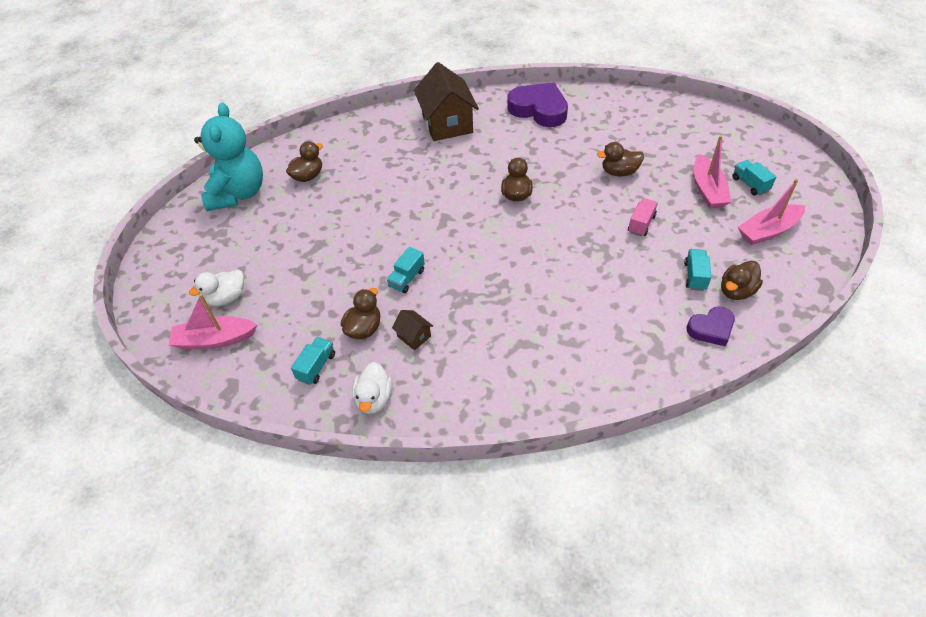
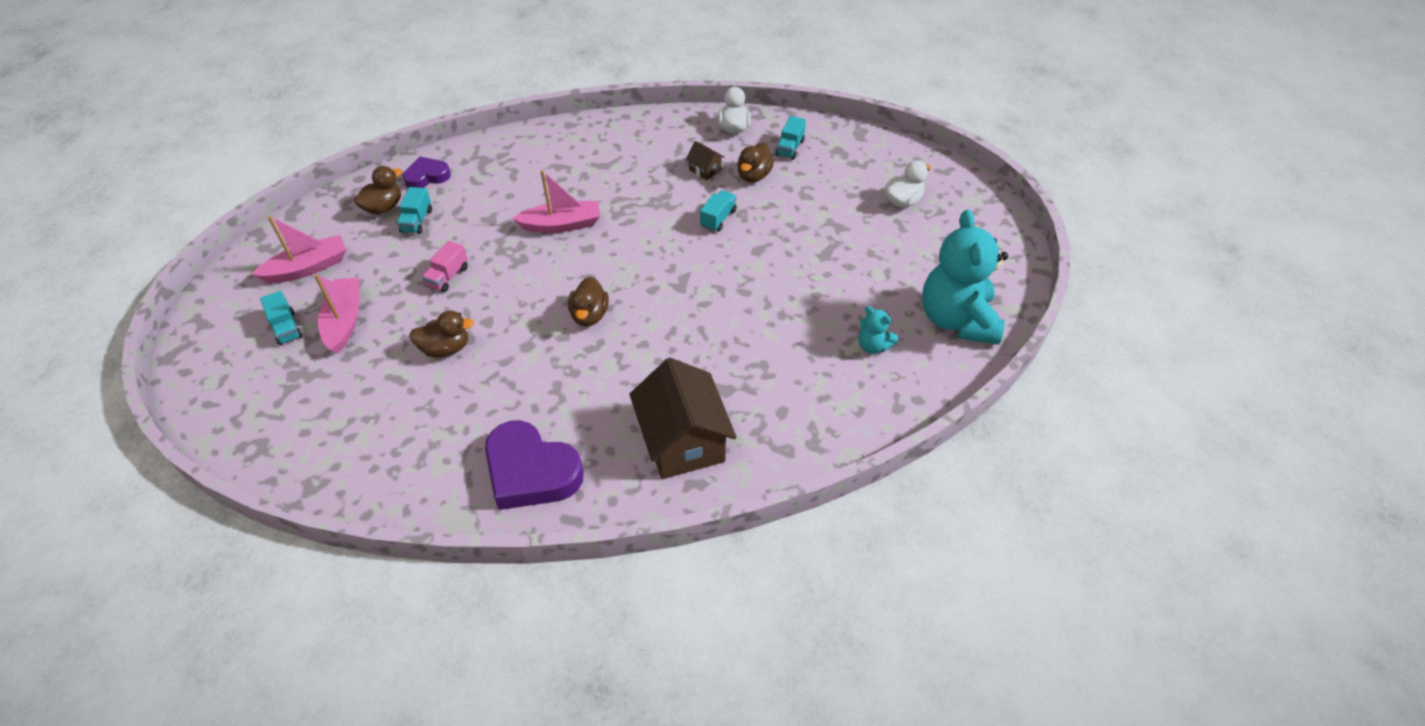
camera: 175 degrees right, 0 degrees up
(215, 340) = (894, 166): pink boat -> pink boat (562, 224)
(308, 176) = (873, 346): brown duck -> turquoise teddy bear

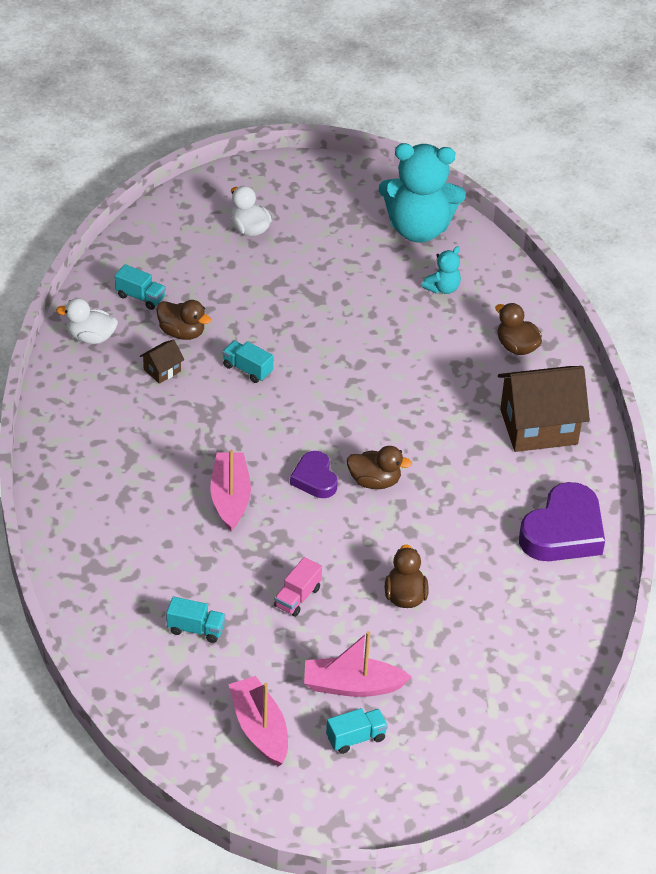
camera: 85 degrees left, 5 degrees down
(384, 207) = (163, 663): brown duck -> brown duck (516, 347)
(427, 176) = (112, 622): purple heart -> purple heart (314, 479)
(448, 276) = (297, 597): pink truck -> pink truck turned 90 degrees clockwise

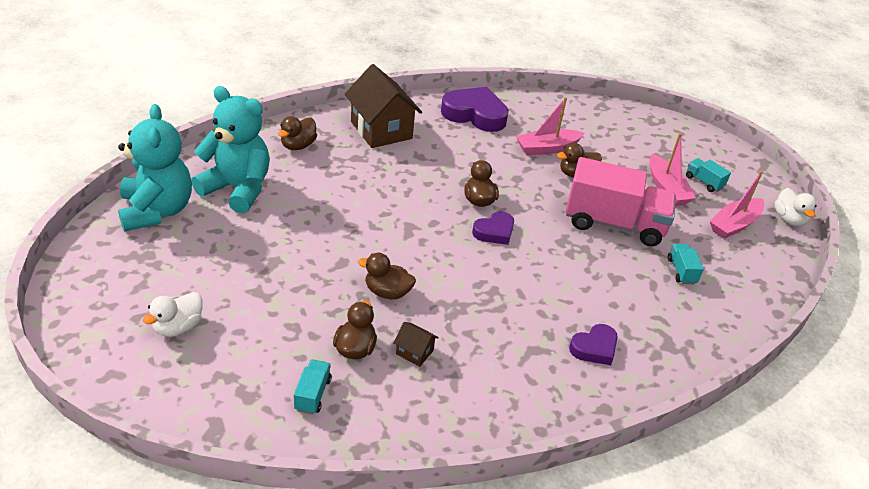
camera: 110 degrees left, 5 degrees down
(90, 337) = (390, 422): white duck -> white duck (789, 219)
(115, 503) = (594, 348): none -> purple heart
(230, 498) = (543, 276): pink boat -> pink boat (547, 148)
(247, 369) = (387, 292): turquoise truck -> brown duck
(297, 597) = (614, 224): pink truck -> pink truck, size x2.41
(442, 288) = (237, 189): turquoise teddy bear -> turquoise teddy bear, size x2.25

